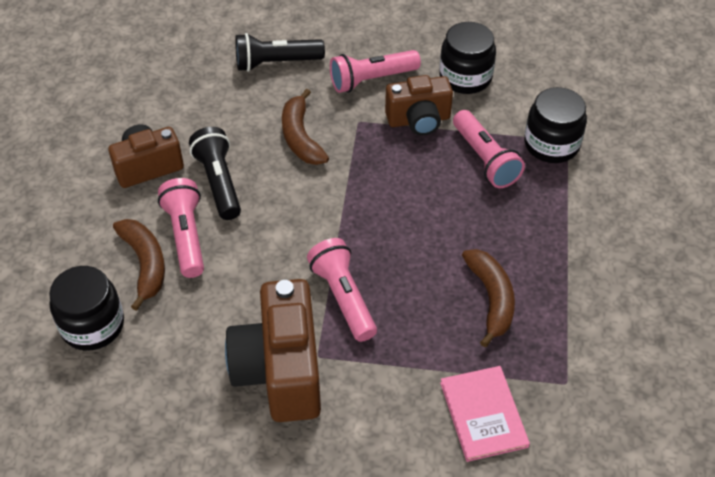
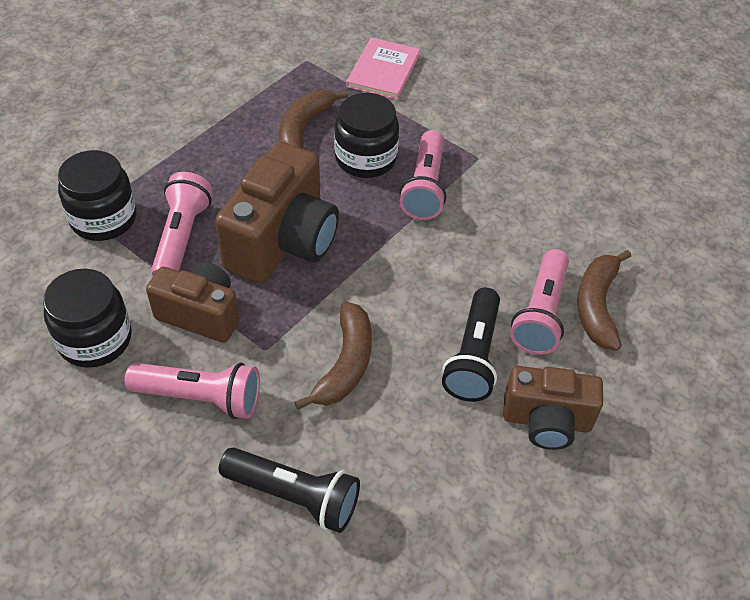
camera: 150 degrees left, 0 degrees up
(92, 325) = (671, 273): black jar -> black jar (365, 158)
(280, 371) = (516, 162): brown camera -> brown camera (283, 242)

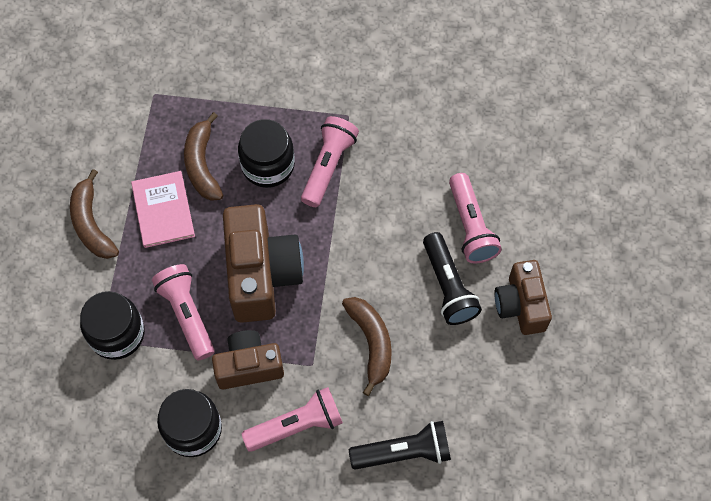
camera: 30 degrees left, 15 degrees up
(383, 70) = (222, 70): pink book -> pink book (163, 210)
(425, 187) = (328, 166): pink flashlight -> pink flashlight turned 135 degrees counterclockwise
(546, 421) = (520, 305): brown camera -> brown camera turned 105 degrees clockwise
(597, 305) = (502, 197): brown banana -> brown banana (91, 224)

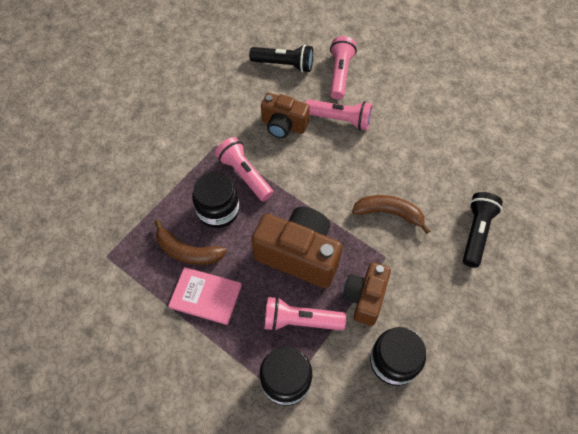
camera: 60 degrees left, 5 degrees down
(91, 224) = (181, 354): brown banana -> none
(296, 425) = (425, 288): pink flashlight -> pink flashlight (340, 74)
(448, 286) = (374, 151): black flashlight -> black flashlight (284, 64)
(520, 305) = (408, 121): brown camera -> brown camera (283, 125)

